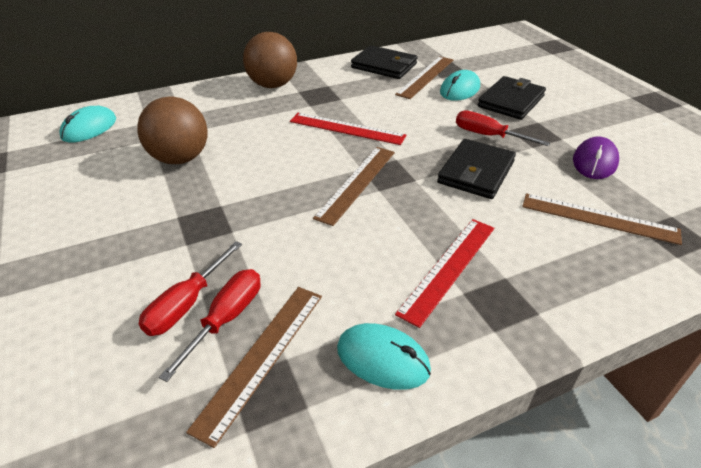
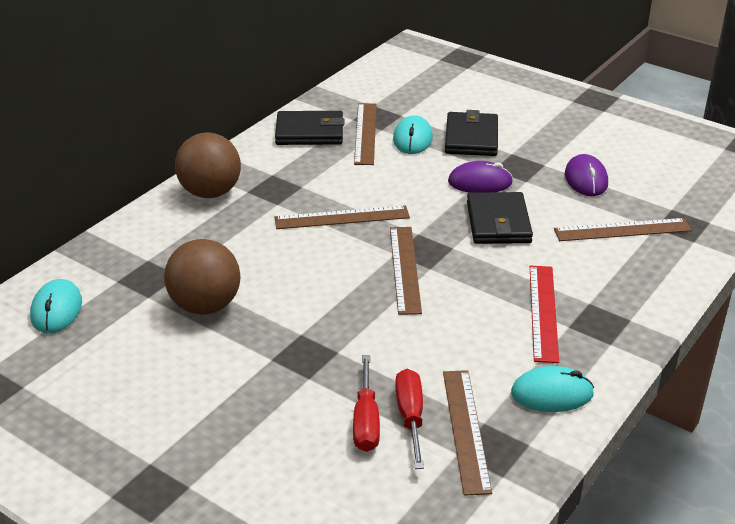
camera: 30 degrees left, 5 degrees down
(347, 128) = (342, 218): red ruler -> brown ruler
(488, 136) = (480, 182): red screwdriver -> purple mouse

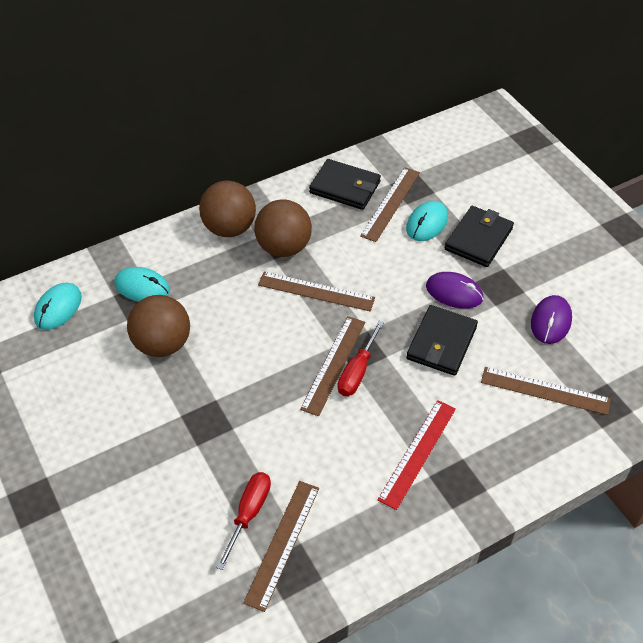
camera: 25 degrees right, 15 degrees up
(281, 193) = (284, 247): none -> brown ball
(366, 420) = (214, 503): red screwdriver -> red screwdriver (357, 371)
(552, 394) = (371, 538): turquoise mouse -> turquoise mouse (142, 287)

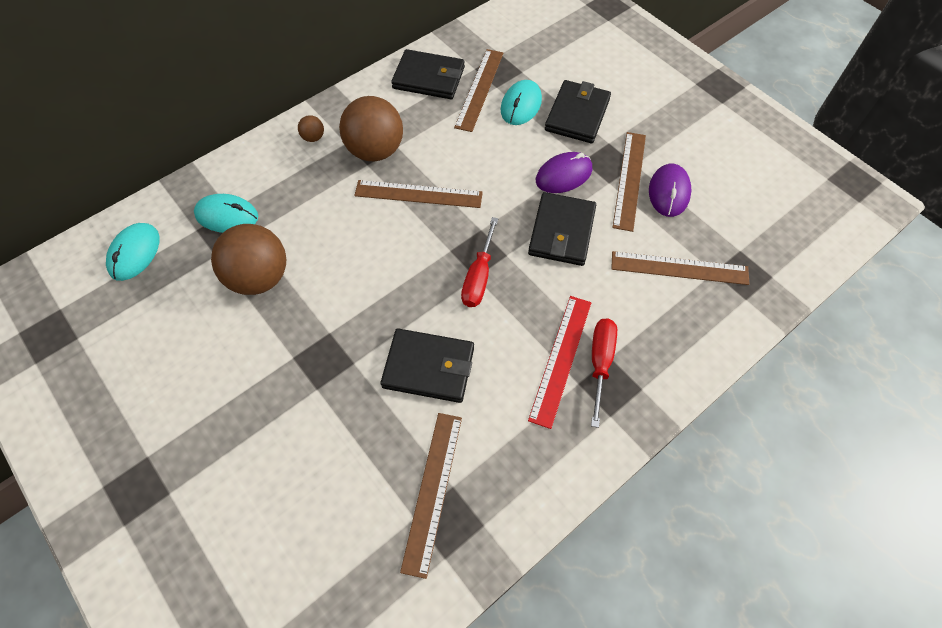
camera: 10 degrees left, 10 degrees up
(229, 228) = (313, 137): brown ball -> brown ball, size x0.42
(249, 514) = (388, 462): red screwdriver -> red screwdriver (600, 363)
(298, 442) = (428, 367): none -> black wallet
(334, 364) = (452, 273): brown ruler -> brown ruler (629, 180)
(454, 292) = (564, 175): purple mouse -> purple mouse turned 45 degrees counterclockwise

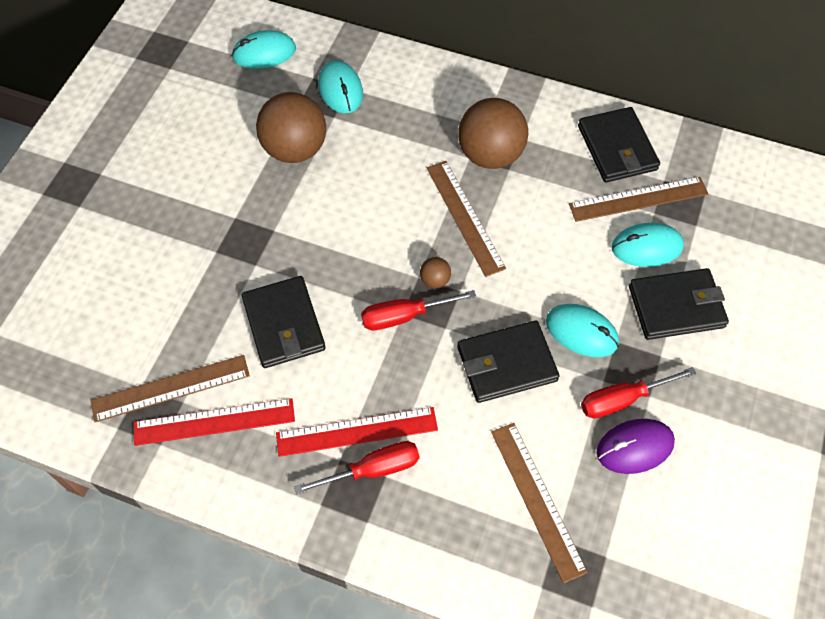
camera: 60 degrees right, 0 degrees up
(313, 137) = (469, 99): brown ball -> brown ball (435, 280)
(489, 467) = (214, 422): none -> red ruler
(564, 175) = (581, 332): purple mouse -> turquoise mouse
(629, 180) = (622, 399): brown ruler -> red screwdriver

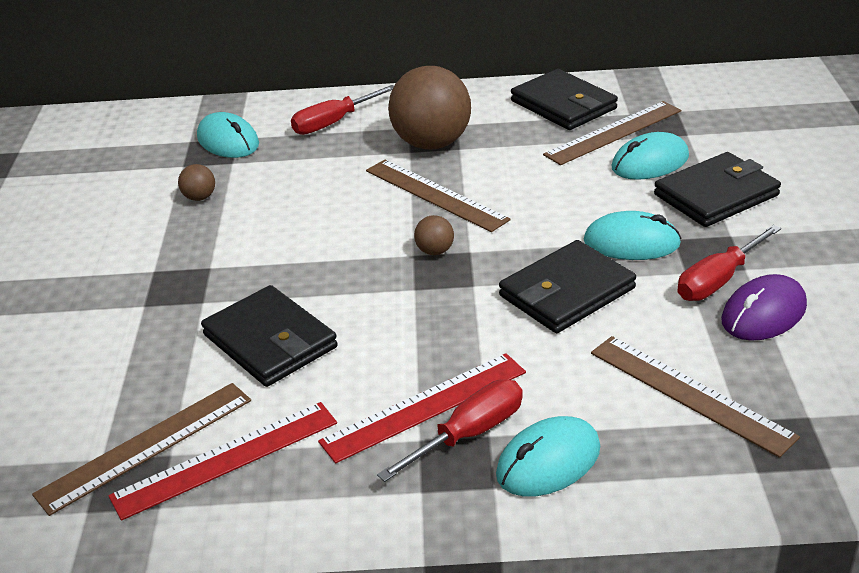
camera: 20 degrees left, 25 degrees down
(264, 53) = (120, 137): turquoise mouse -> turquoise mouse (548, 461)
(295, 149) = (199, 197): brown ball -> brown ball, size x0.42
(404, 316) = (418, 290): red screwdriver -> red screwdriver (334, 122)

